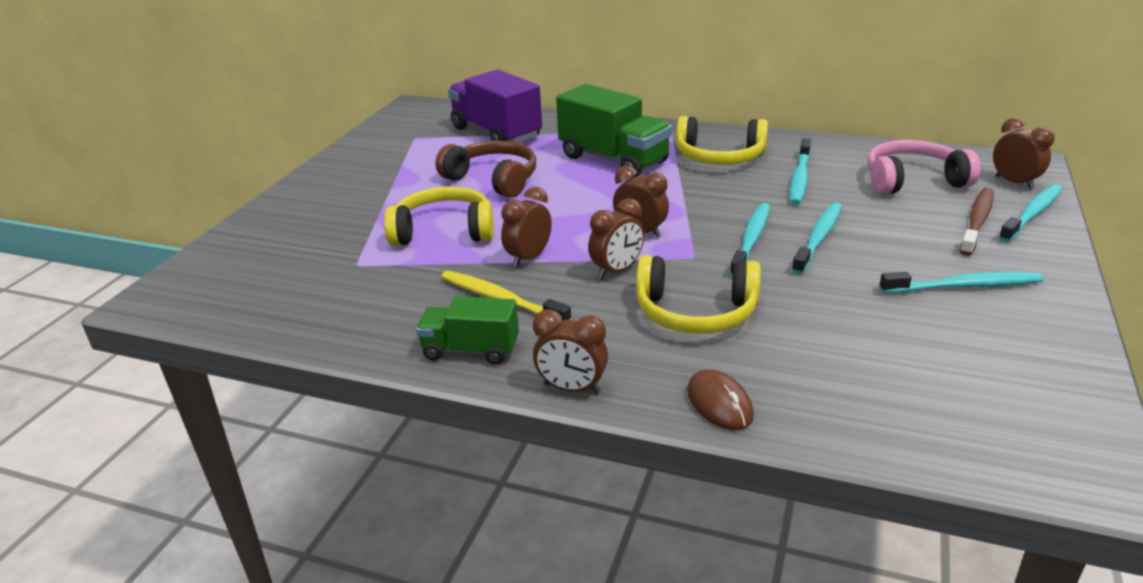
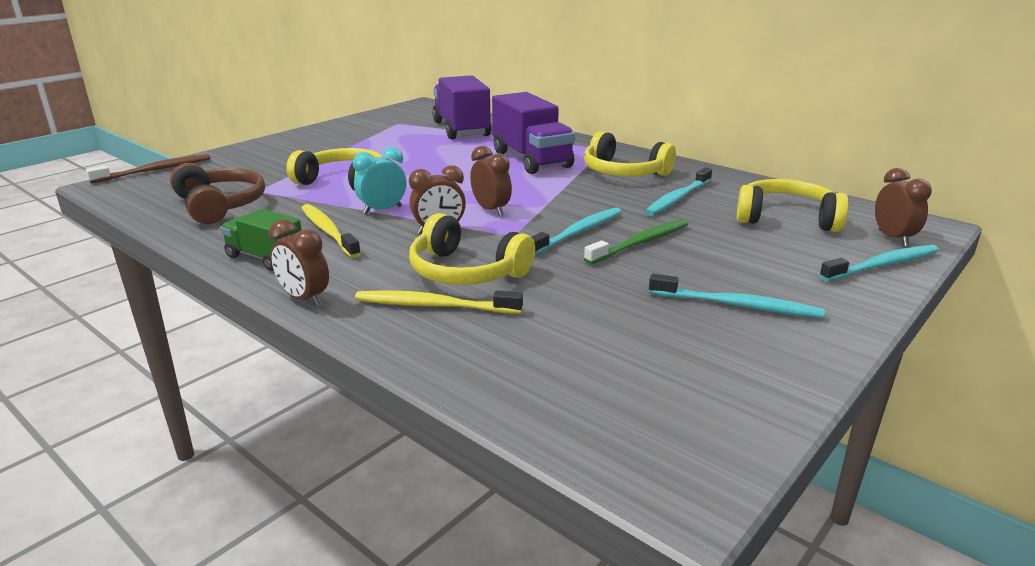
camera: 20 degrees right, 5 degrees down
(493, 180) = (421, 157): brown headphones -> brown headphones (220, 206)
(528, 258) = (382, 210): brown clock -> turquoise clock
(613, 159) = (531, 160): green truck -> purple truck
(707, 360) = (433, 305): none -> yellow toothbrush
(719, 403) = (404, 337): brown mouse -> none
(819, 238) = (641, 242): turquoise toothbrush -> green toothbrush
(913, 181) = (786, 219): pink headphones -> yellow headphones
(977, 221) = (815, 260): brown toothbrush -> brown toothbrush (155, 170)

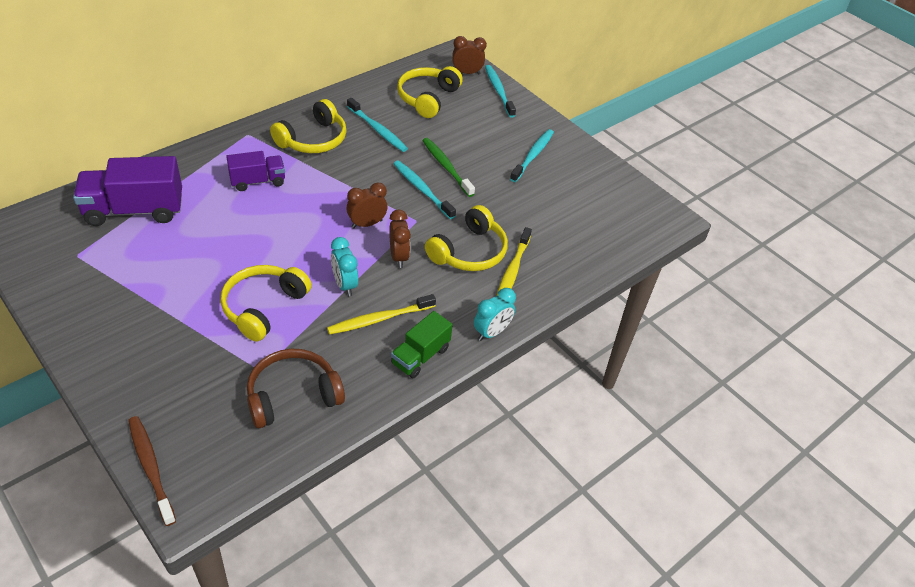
camera: 85 degrees left, 20 degrees up
(304, 299) = (491, 332): brown clock -> turquoise clock
(531, 160) = (258, 181): purple truck -> purple truck, size x0.59

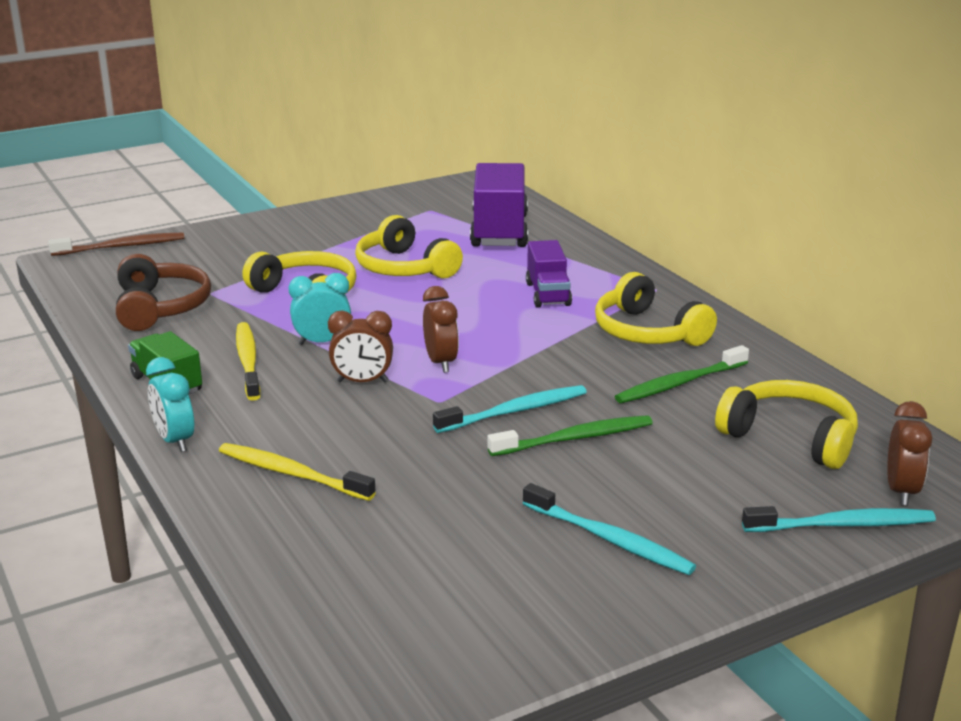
camera: 105 degrees right, 20 degrees down
(378, 130) = (679, 384): turquoise toothbrush -> green toothbrush
(469, 251) = (353, 439): yellow headphones -> yellow headphones (404, 268)

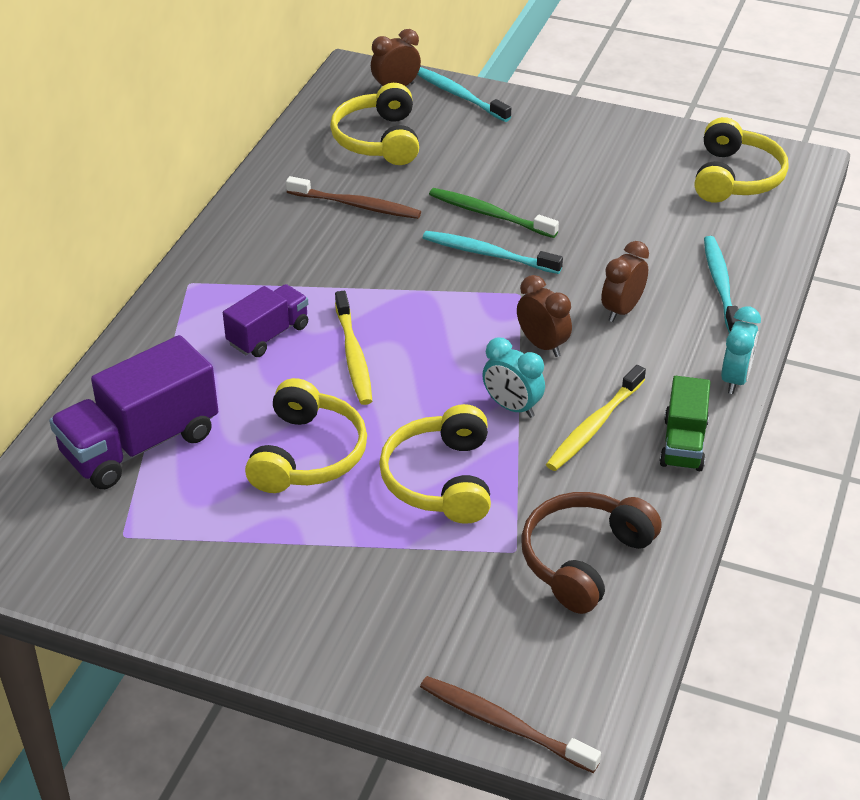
camera: 130 degrees left, 15 degrees up
(291, 473) = (689, 302): yellow toothbrush -> yellow toothbrush (353, 356)
(441, 362) = (463, 324): brown clock -> brown clock (622, 310)
(610, 540) = (578, 156): turquoise toothbrush -> turquoise toothbrush (720, 284)
(647, 332) = (285, 252): yellow headphones -> yellow headphones (735, 177)
(679, 384) = (357, 205): green toothbrush -> brown toothbrush

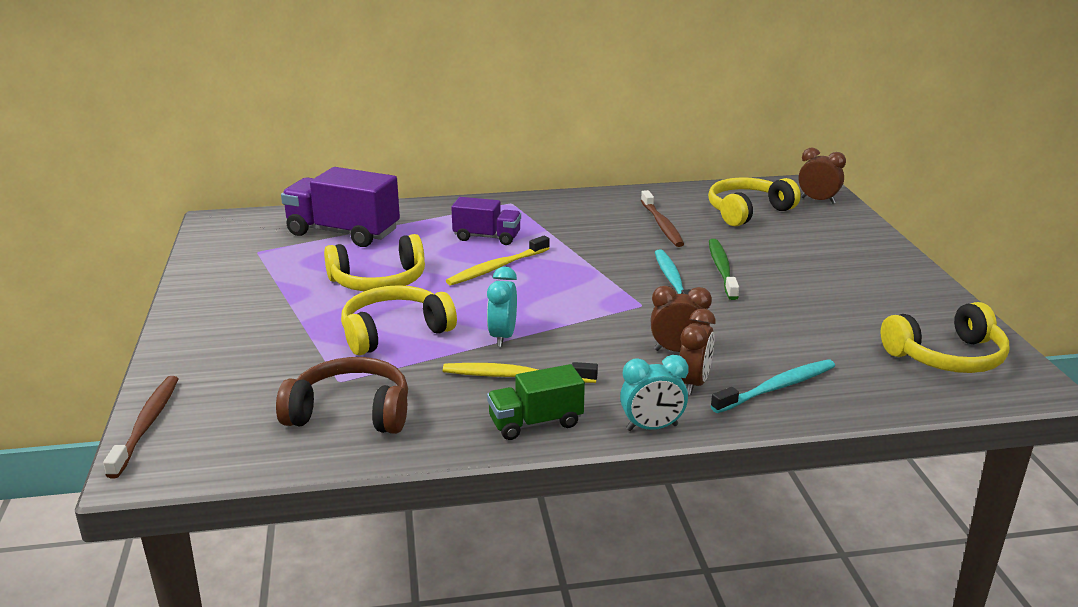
camera: 60 degrees right, 15 degrees down
(458, 95) = (849, 221): turquoise toothbrush -> none
(542, 345) = (590, 330): brown clock -> brown clock (693, 384)

